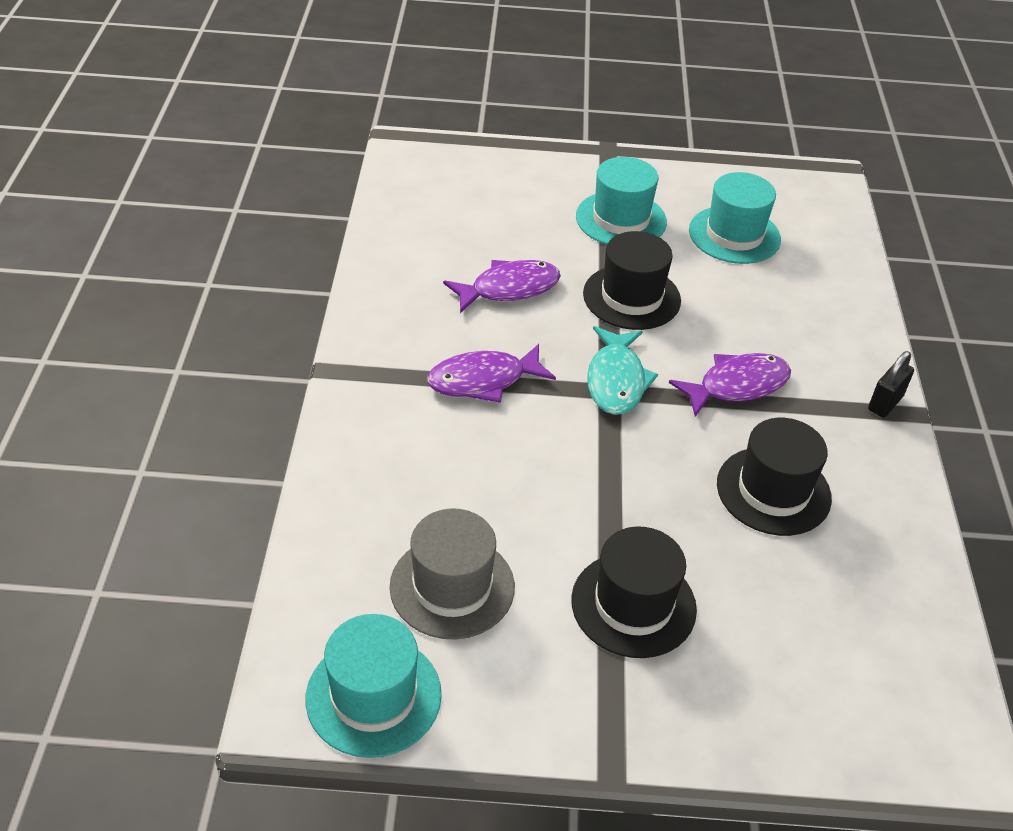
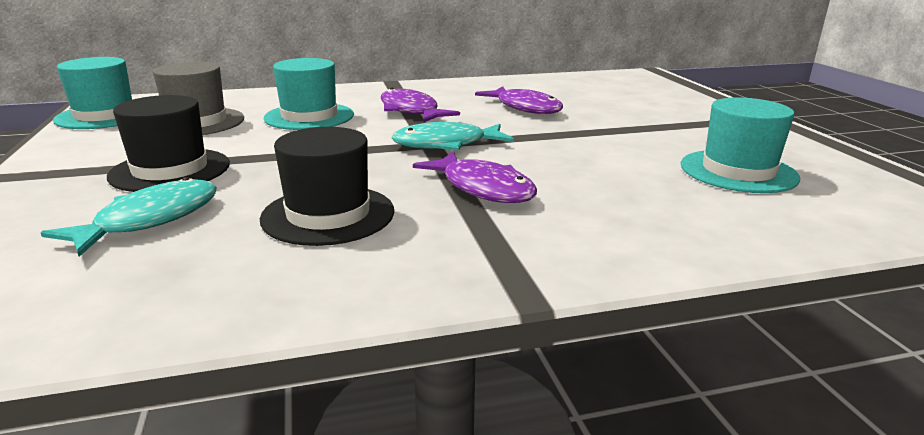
camera: 75 degrees right, 20 degrees down
(621, 219) = (675, 129): turquoise hat -> turquoise hat (309, 116)
(631, 297) = (567, 141): black hat -> none
(762, 612) = (150, 220): none -> turquoise fish
(885, 403) = (531, 274): black padlock -> none

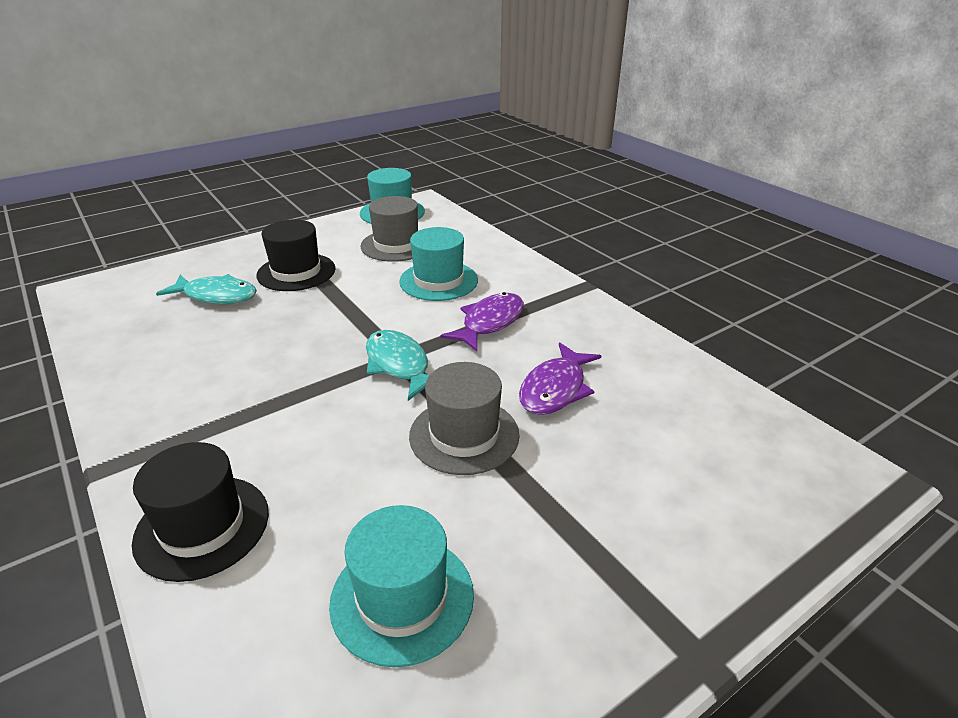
camera: 70 degrees right, 10 degrees up
(328, 215) = (231, 352): black hat -> black hat (202, 526)
(483, 188) = (296, 409): purple fish -> none
(565, 136) = (464, 435): none -> grey hat

